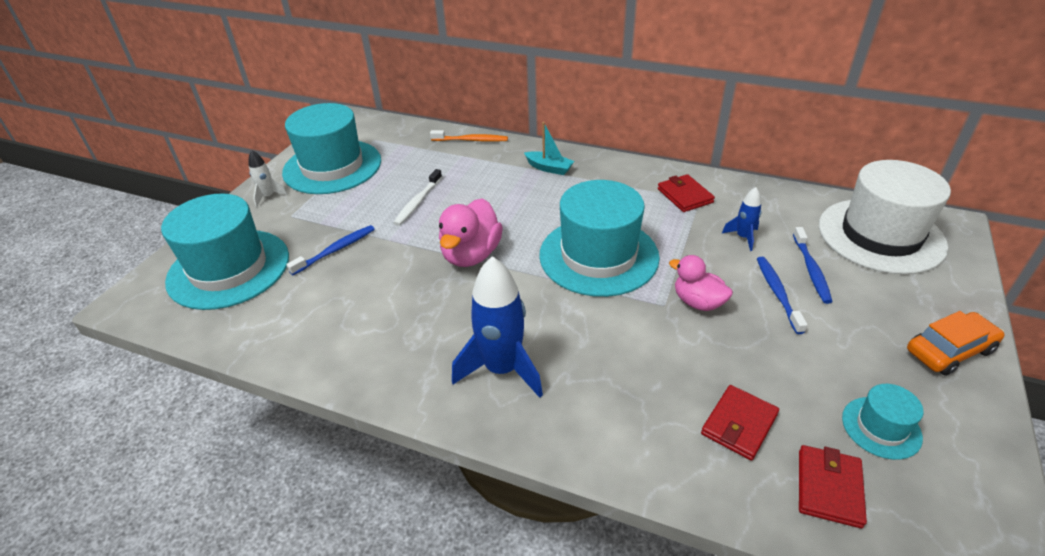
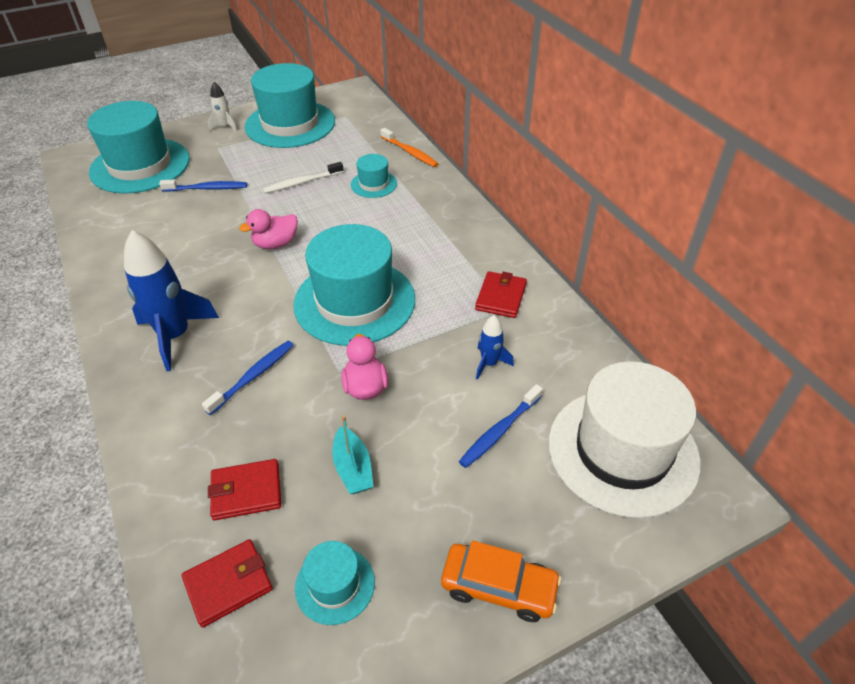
camera: 40 degrees right, 5 degrees up
(471, 255) = (275, 244): pink duck -> pink duck, size x0.66
(479, 174) = (374, 184): none -> turquoise hat
(549, 168) = (431, 208): turquoise boat -> turquoise boat (353, 468)
(777, 293) = (437, 427): blue toothbrush -> blue toothbrush (253, 376)

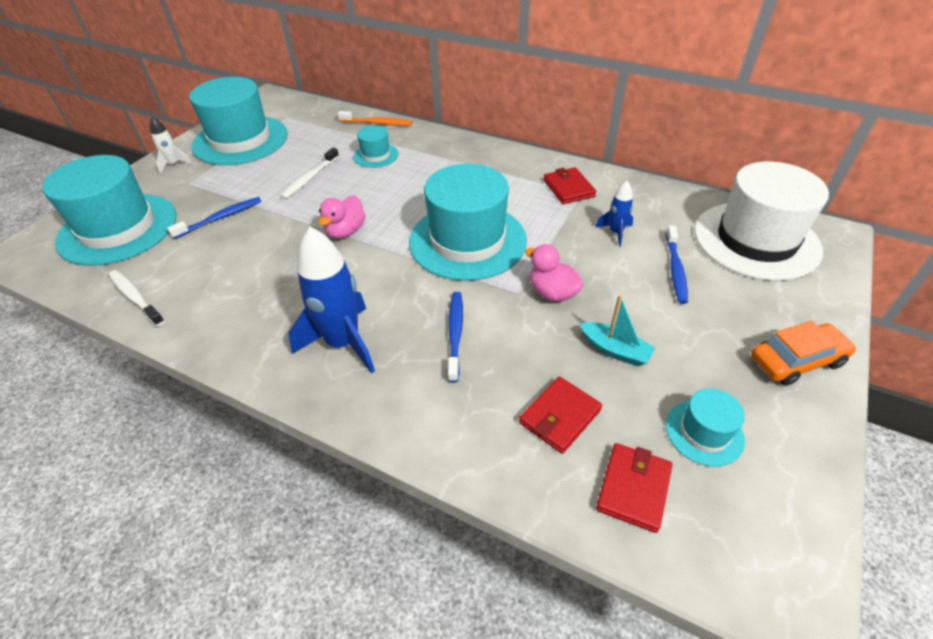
camera: 35 degrees left, 0 degrees up
(97, 226) = (135, 297): none -> white toothbrush

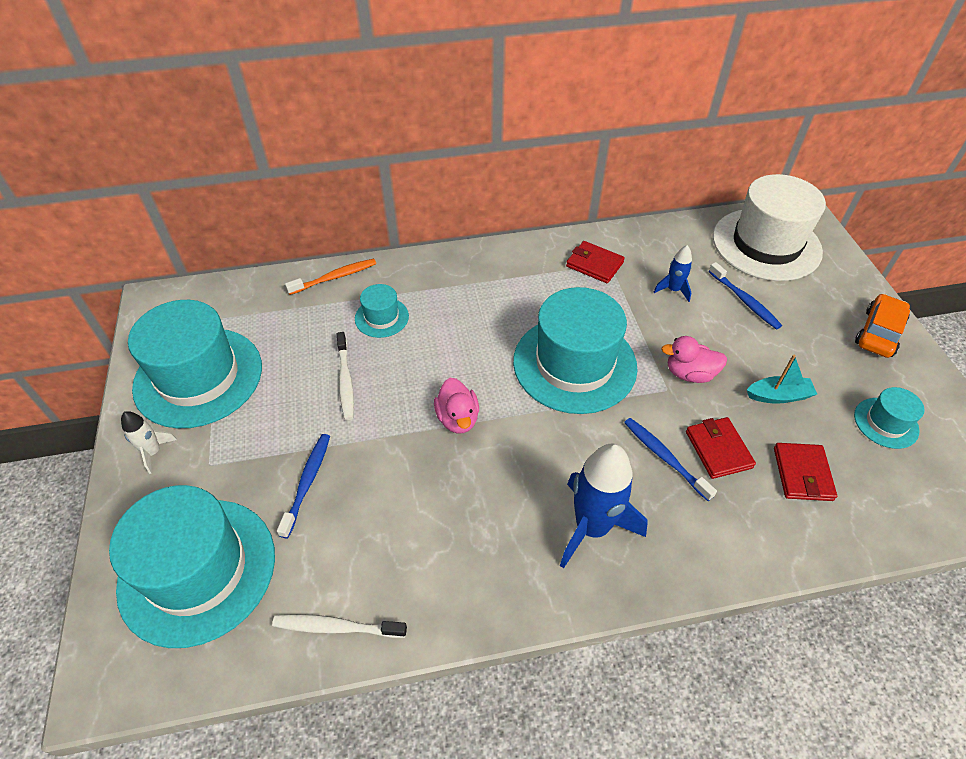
camera: 40 degrees left, 5 degrees up
(633, 488) = (892, 493): red wallet -> red wallet (718, 449)

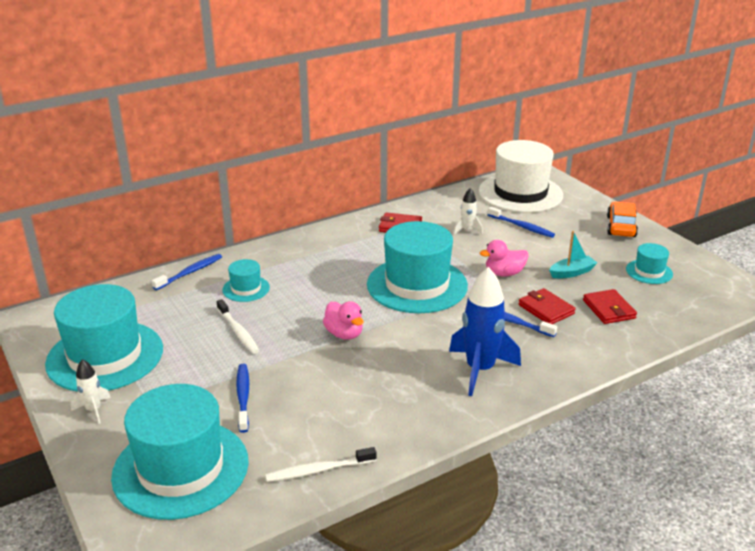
camera: 20 degrees left, 20 degrees down
(335, 277) = (190, 272): orange toothbrush -> blue toothbrush
(673, 290) = (467, 230): blue rocket -> white rocket

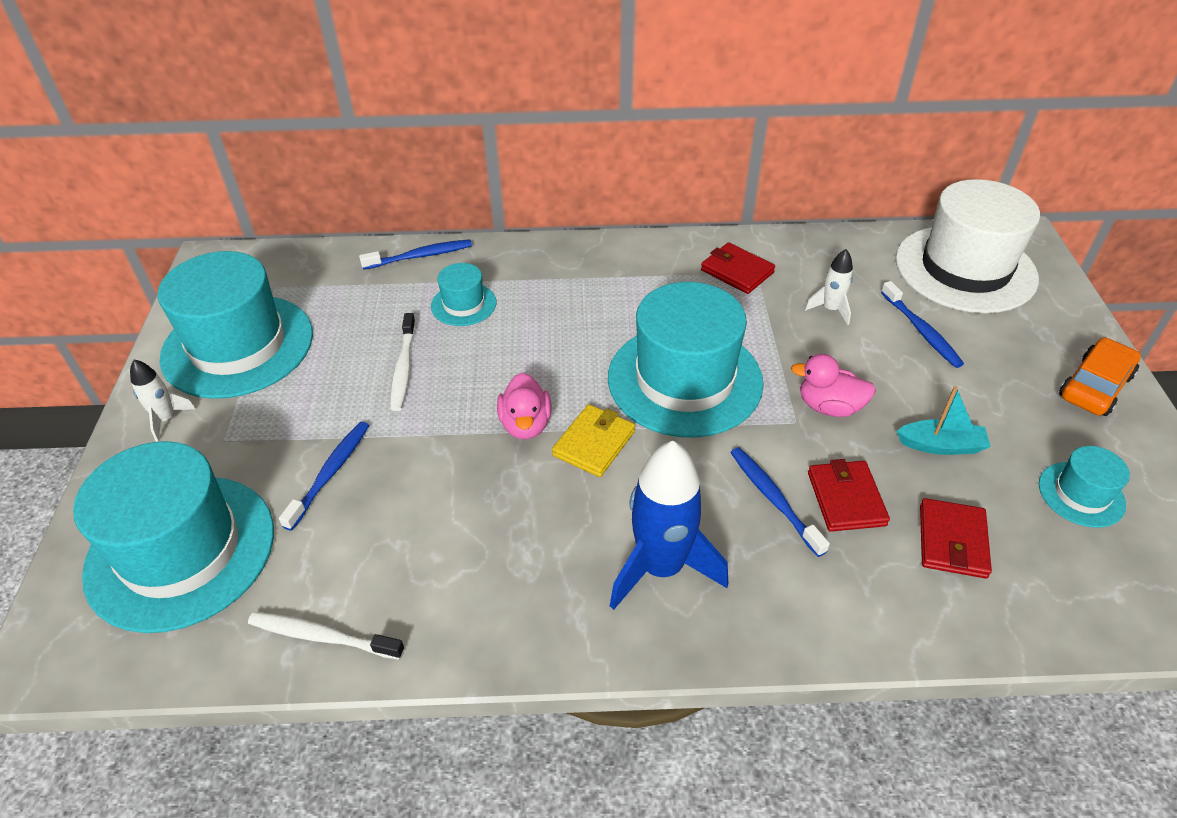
camera: 30 degrees right, 15 degrees up
(392, 329) = (594, 443): none -> yellow wallet

